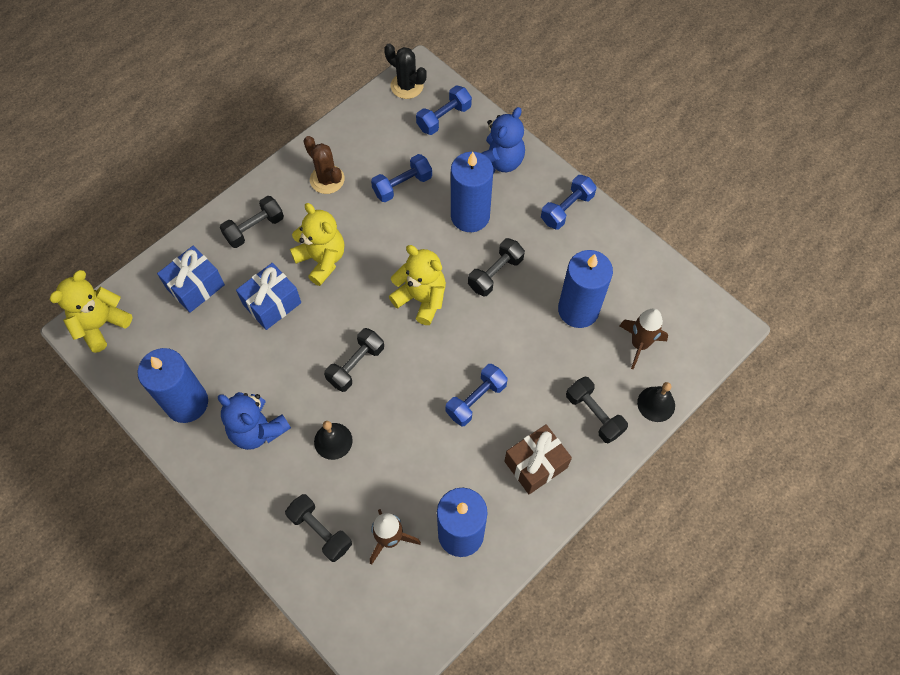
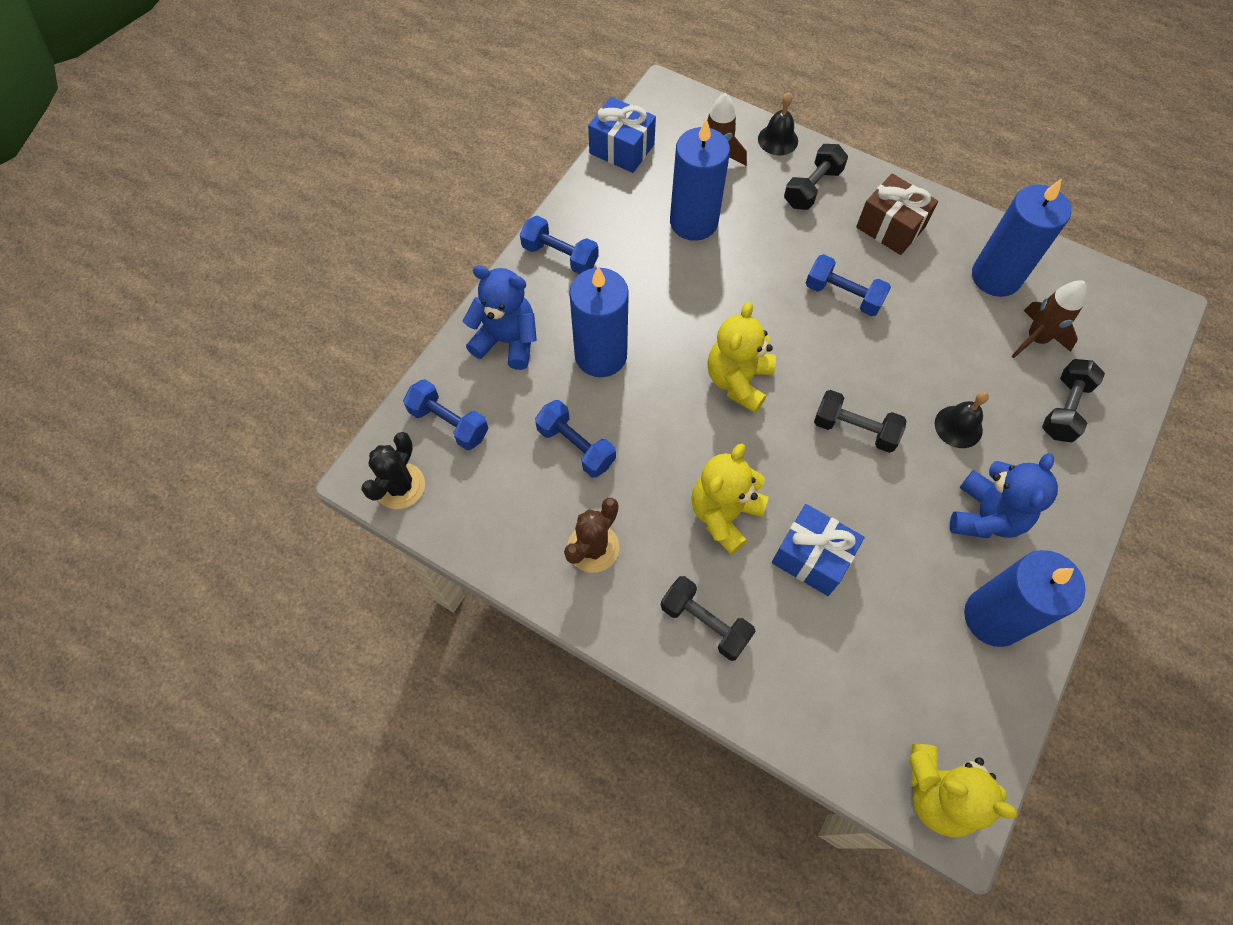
camera: 105 degrees left, 0 degrees up
(195, 286) = (826, 673): blue gift -> blue gift (621, 149)
(495, 273) = (675, 310): black dumbbell -> none

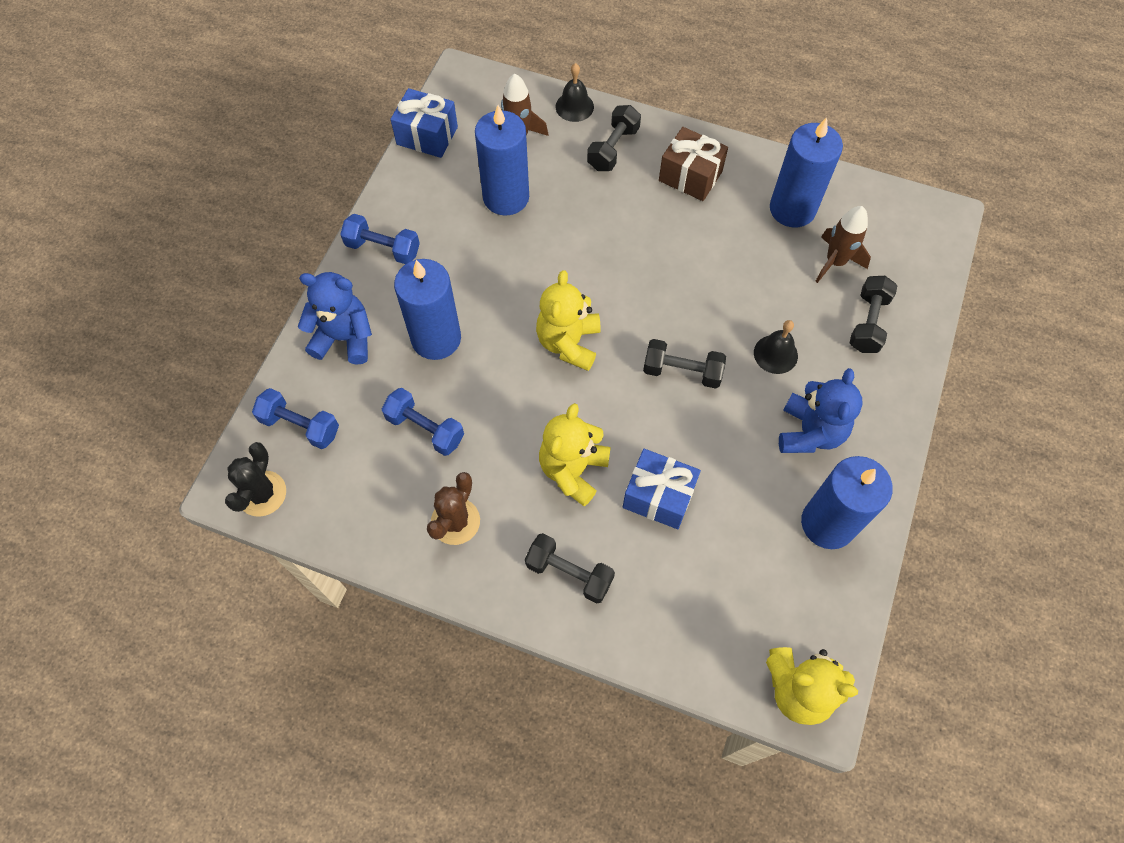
camera: 10 degrees left, 0 degrees up
(843, 295) = (655, 247): blue dumbbell -> none

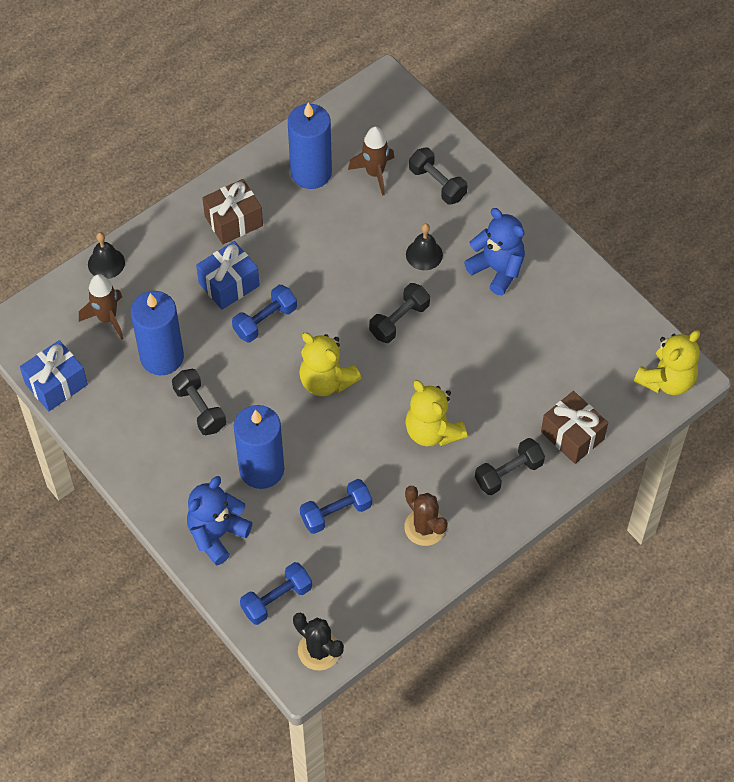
camera: 60 degrees left, 5 degrees down
(383, 248) = (149, 469): blue dumbbell -> blue dumbbell (265, 321)
(613, 148) = (169, 258): black dumbbell -> black dumbbell (200, 409)
(657, 617) = (572, 435): none -> brown gift
(658, 496) = (486, 388): blue gift -> blue gift (229, 284)
(828, 523) = (568, 298): blue candle -> none

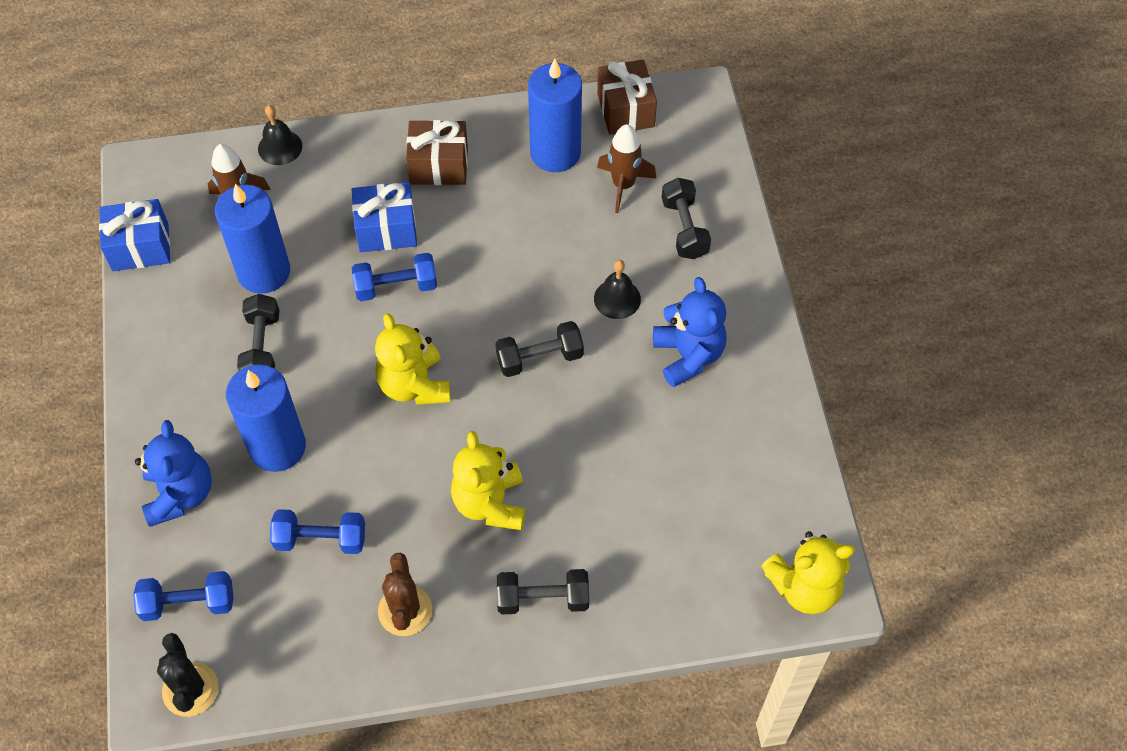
camera: 30 degrees right, 0 degrees up
(217, 534) = (180, 494): blue teddy bear -> blue teddy bear turned 105 degrees clockwise
(572, 435) = (647, 594): brown gift -> brown gift (625, 110)

